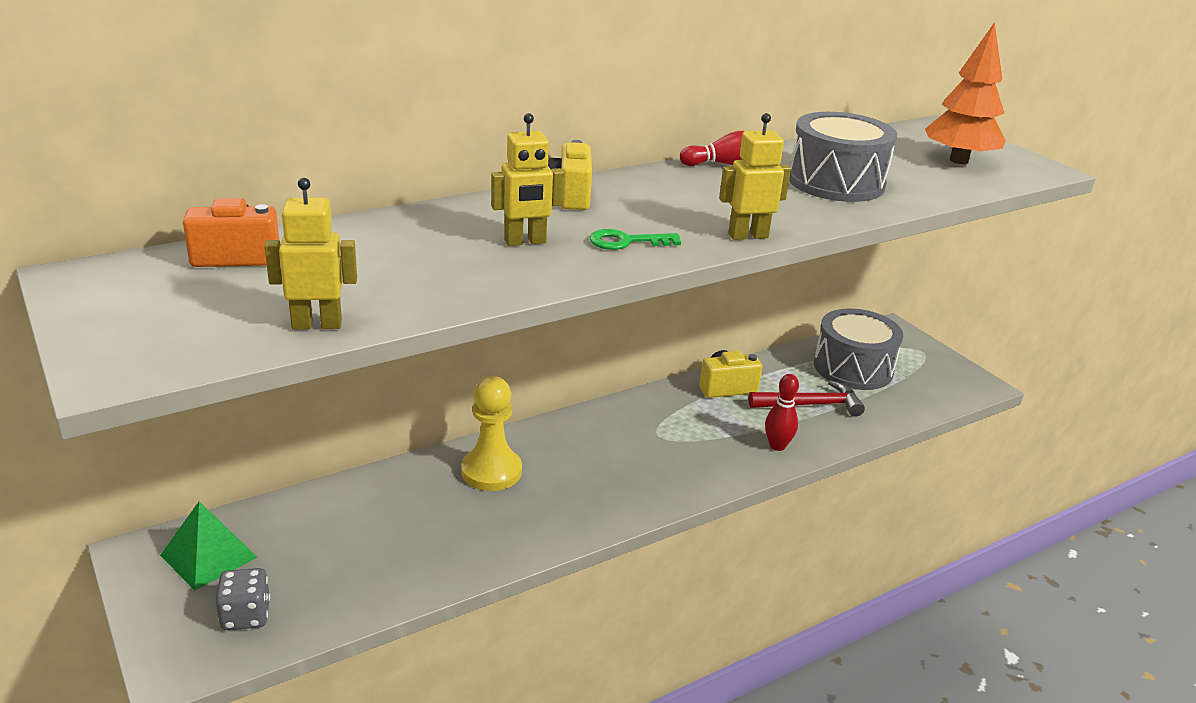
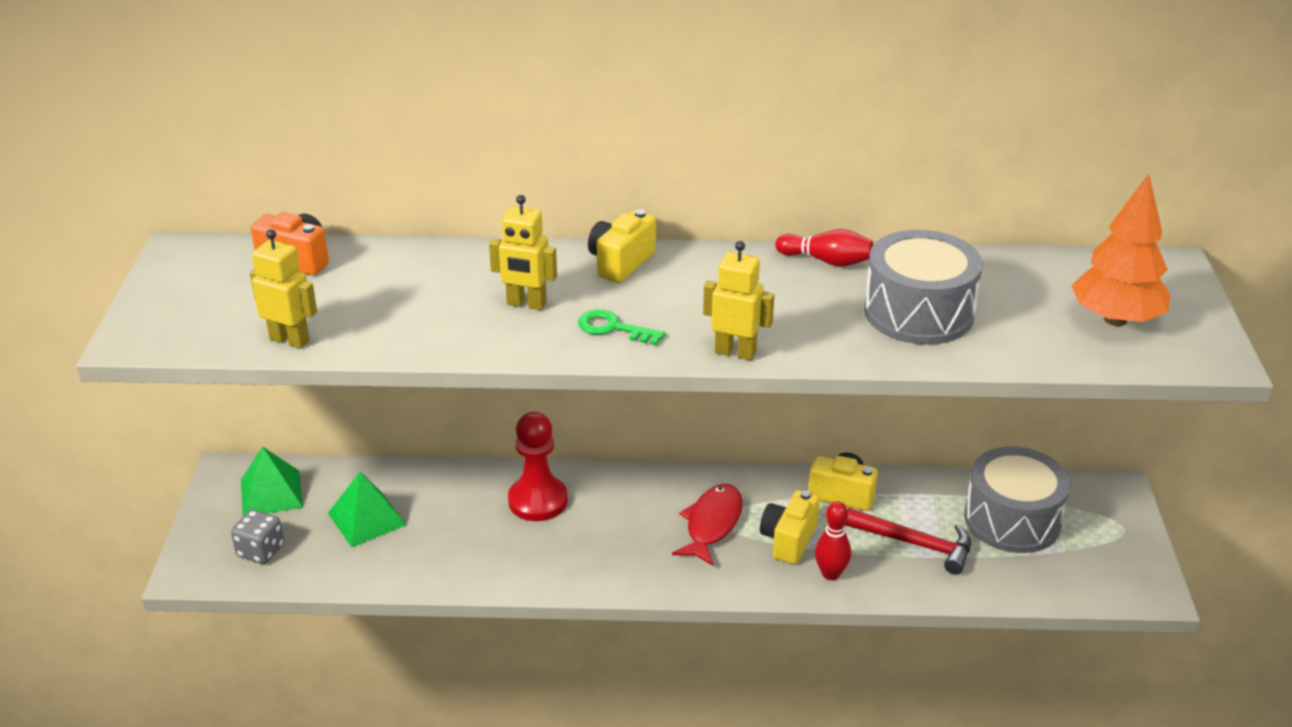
camera: 35 degrees right, 5 degrees up
(338, 543) = (367, 519): none -> green pyramid
(491, 471) = (538, 501): yellow pawn -> red pawn
(654, 441) = (711, 524): none -> red fish
(723, 432) = (788, 540): none -> yellow camera

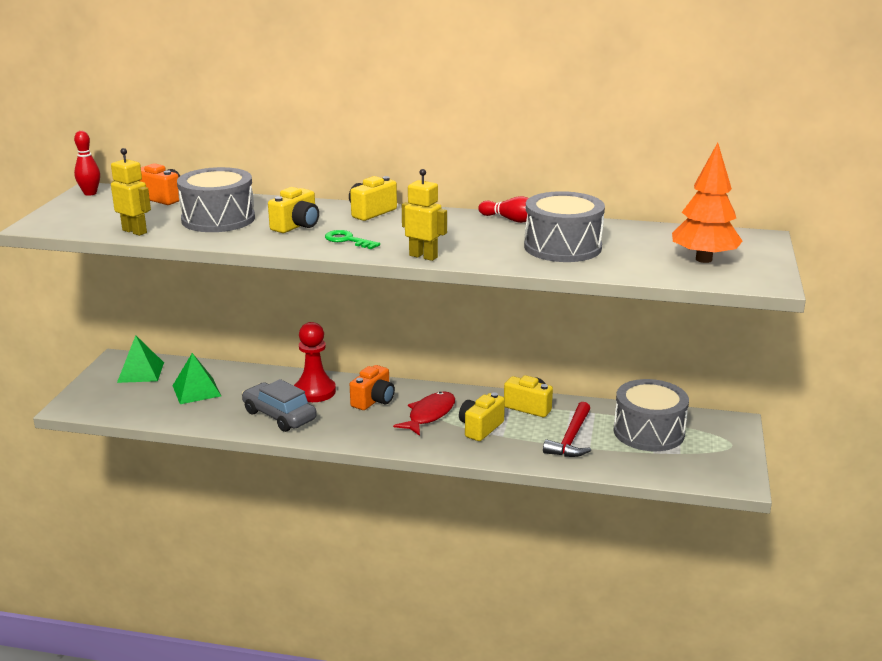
camera: 10 degrees right, 10 degrees down
(261, 551) = (120, 400): grey dice -> none
(403, 299) = (218, 219): none -> grey drum
(503, 551) = (279, 416): none -> grey car
(526, 304) = (297, 226): yellow robot -> yellow camera
(626, 508) = (374, 401): none -> orange camera
(830, 574) = (503, 449): red bowling pin -> red bowling pin (90, 193)
(915, 544) = (571, 438): red hammer -> red hammer turned 75 degrees clockwise

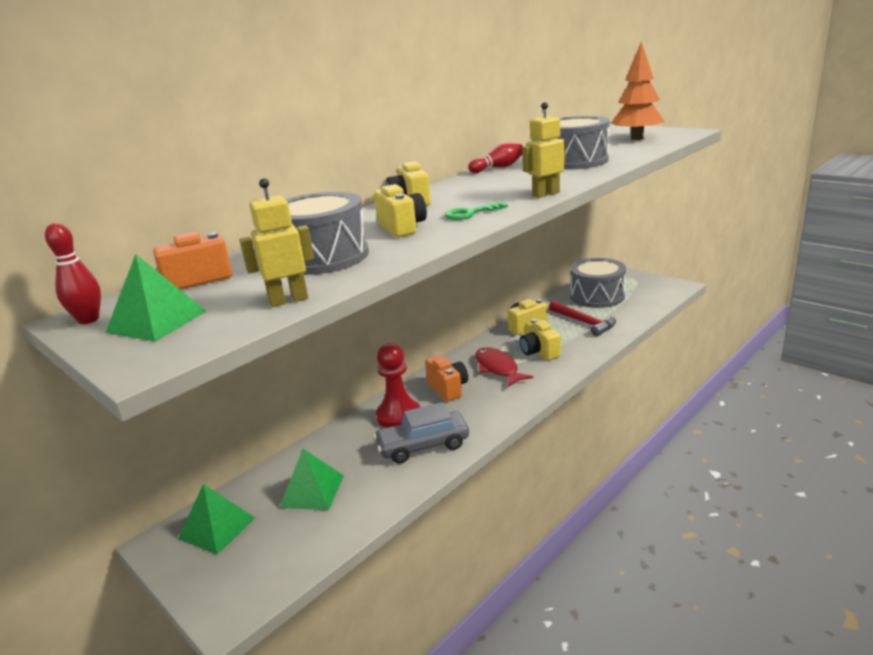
camera: 55 degrees left, 0 degrees up
(92, 209) = (157, 321): none -> green pyramid

